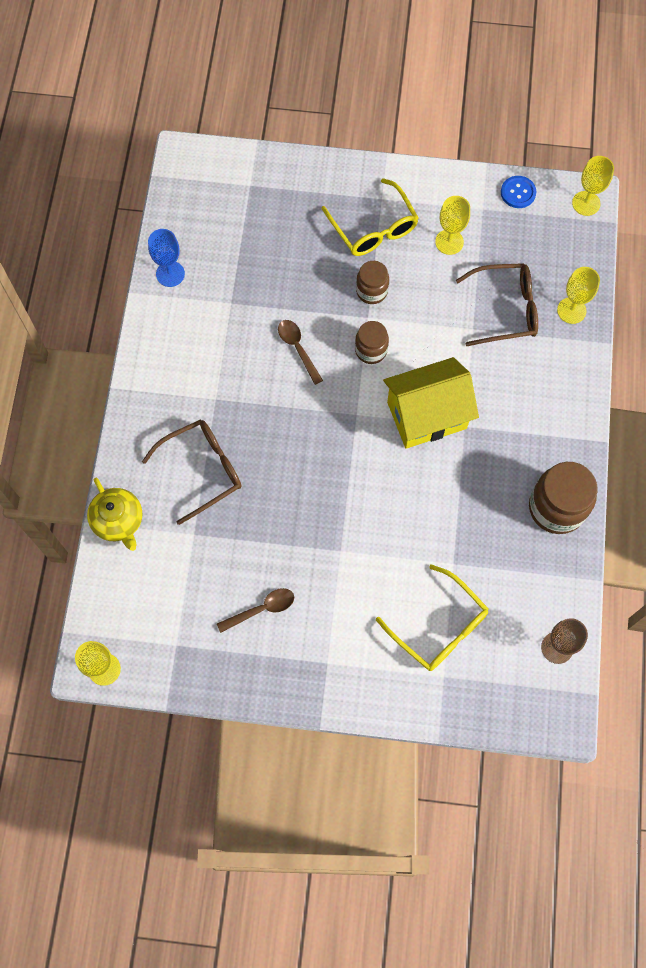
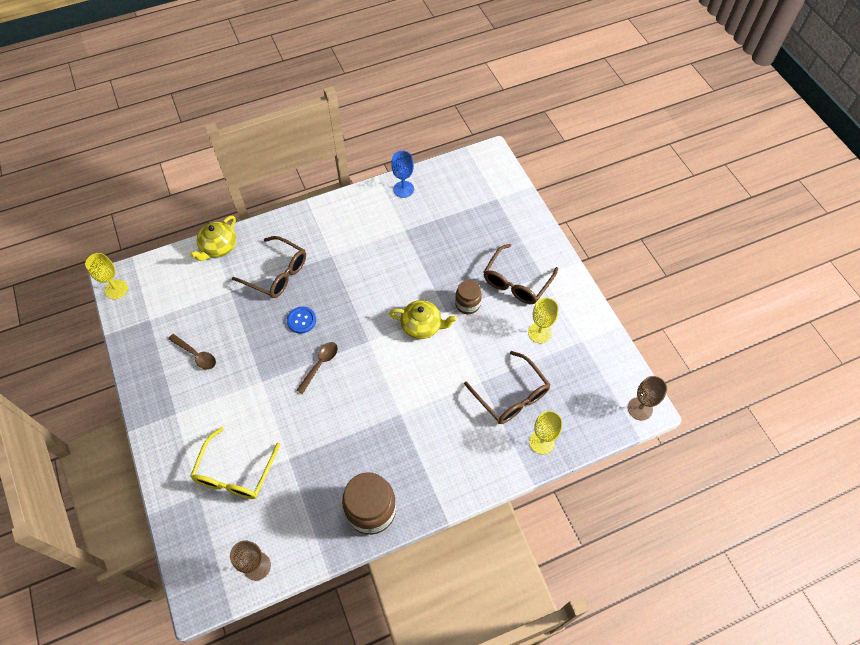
camera: 60 degrees right, 10 degrees down
(298, 348) = (396, 283): brown spoon -> brown spoon (320, 365)
(371, 350) = (422, 326): brown jar -> yellow teapot
(373, 228) = (516, 282): yellow glasses -> brown glasses
(426, 415) = (394, 385): yellow house -> none
(518, 193) = (612, 358): blue button -> blue button (301, 320)
(586, 203) = (640, 408): yellow goblet -> brown goblet

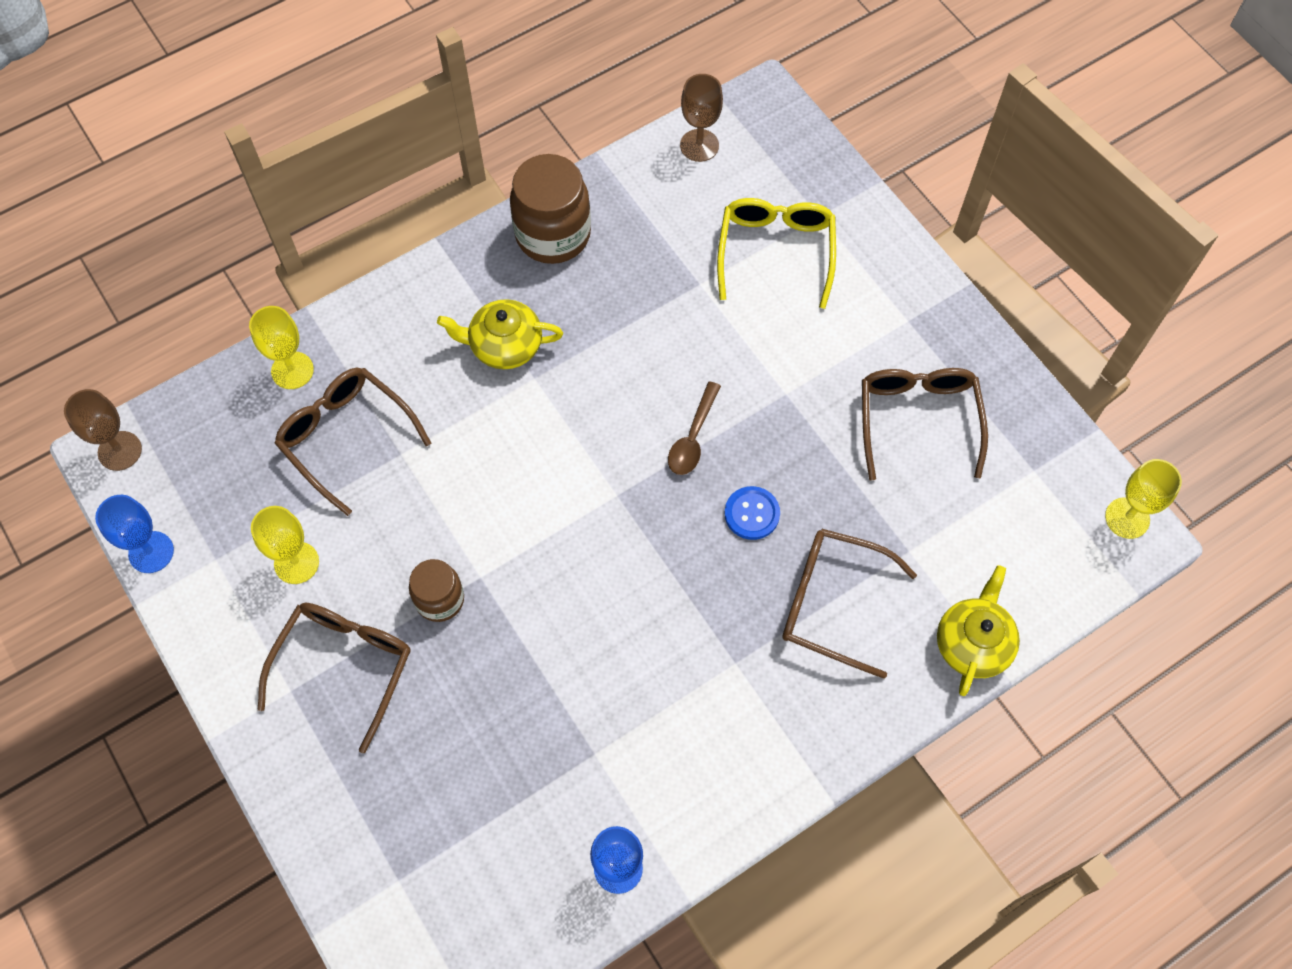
camera: 170 degrees right, 5 degrees up
(196, 355) = (918, 419): brown spoon -> brown glasses
(422, 326) = (522, 540): yellow teapot -> yellow teapot (504, 345)
(616, 350) = (151, 552): none -> blue goblet

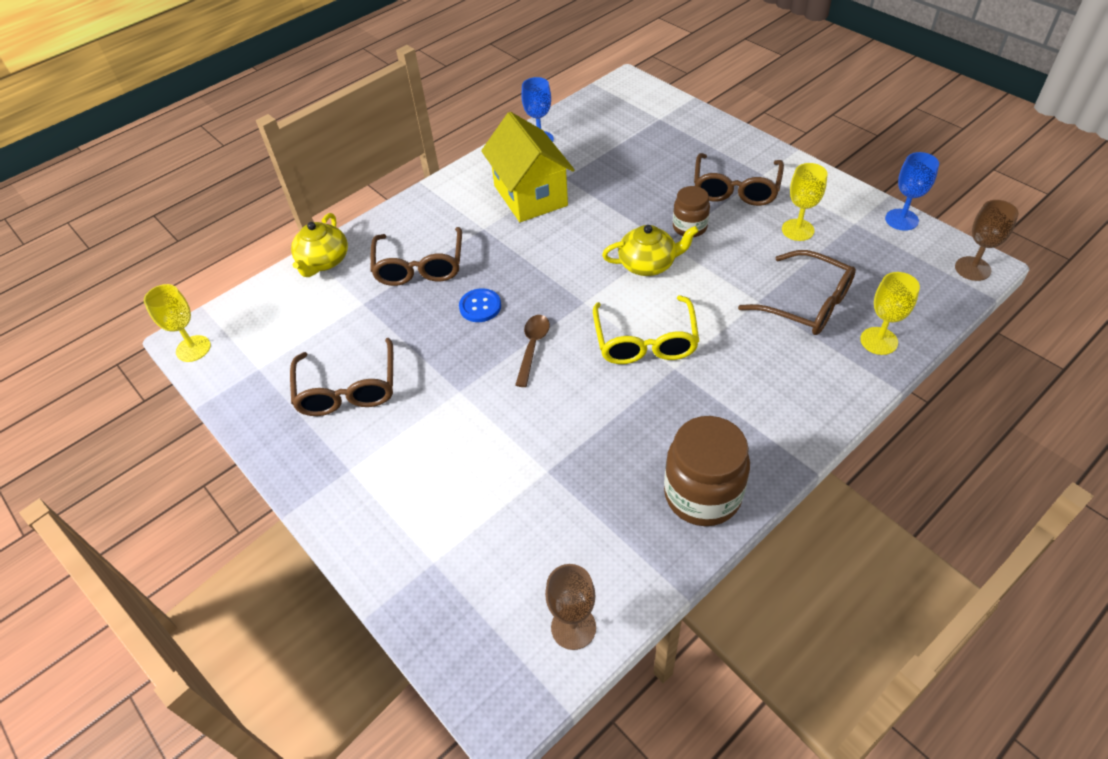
camera: 175 degrees right, 15 degrees down
(504, 345) = (709, 388): yellow teapot -> yellow teapot (648, 264)
(655, 721) = (530, 195): none -> yellow house
(776, 251) = (476, 515): yellow glasses -> yellow glasses (645, 341)
(831, 603) = (419, 266): brown glasses -> brown glasses turned 75 degrees clockwise

